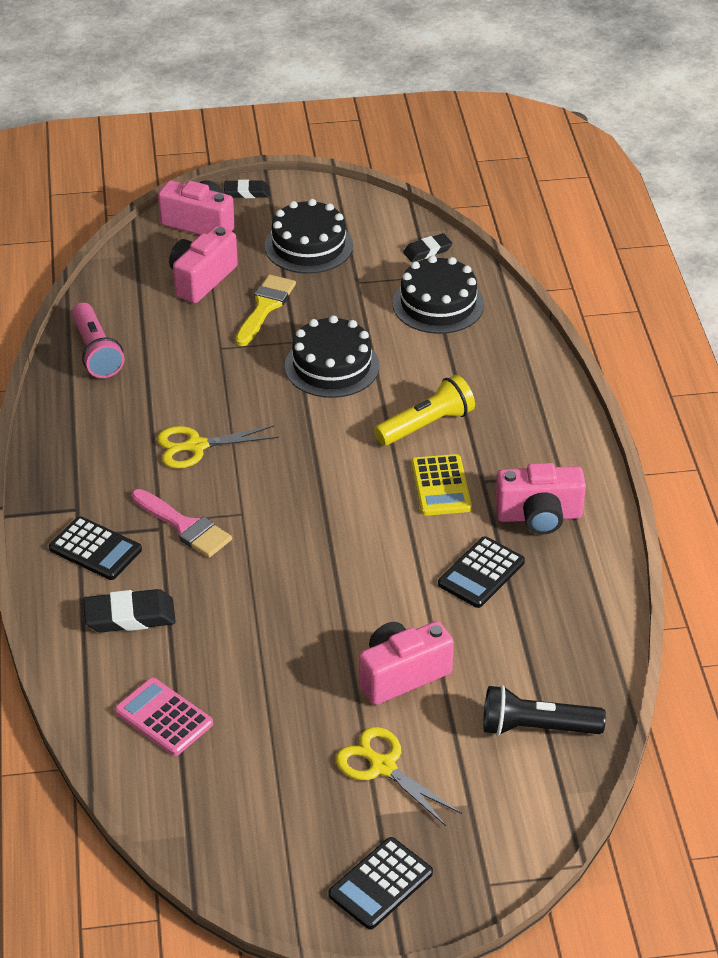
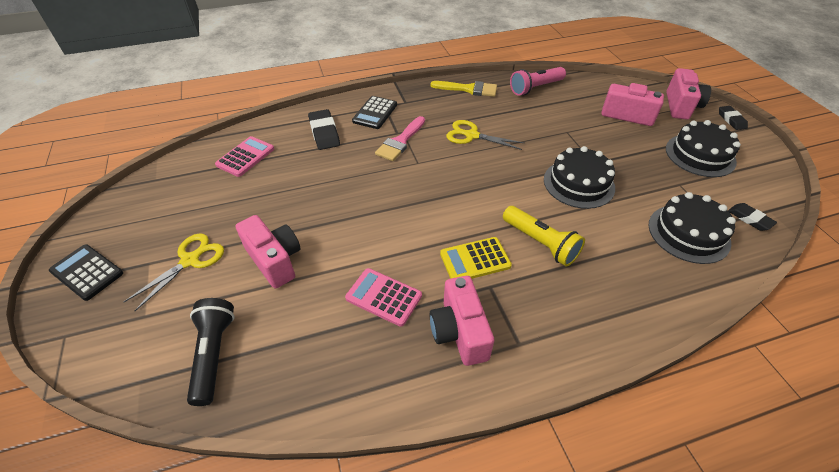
camera: 80 degrees right, 5 degrees up
(195, 446) = (471, 135): yellow scissors -> yellow scissors turned 45 degrees counterclockwise
(265, 307) = (619, 144): yellow brush -> yellow brush (469, 89)
(481, 573) = (383, 297): black calculator -> pink calculator

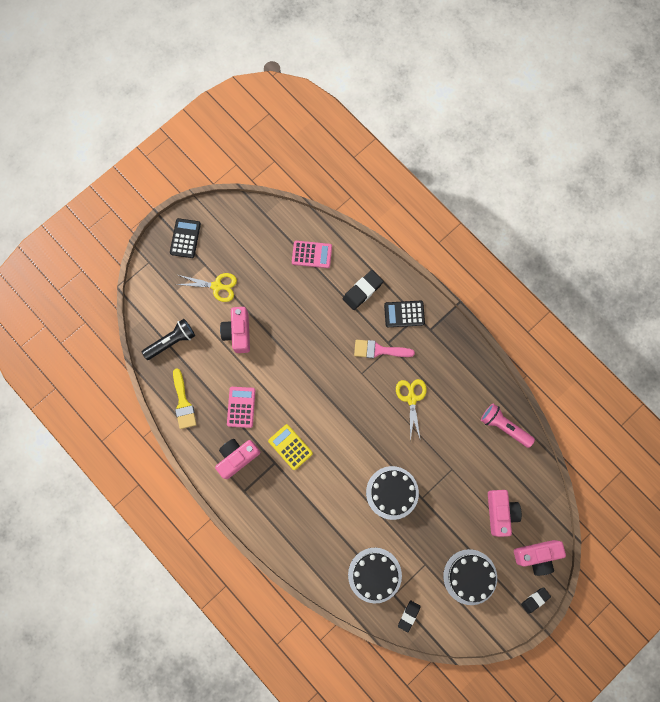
camera: 65 degrees right, 30 degrees up
(275, 260) = (238, 332): pink camera -> pink camera turned 150 degrees clockwise
(469, 89) = (474, 372): yellow brush -> yellow brush (183, 403)
(540, 243) = (322, 482): yellow flashlight -> none

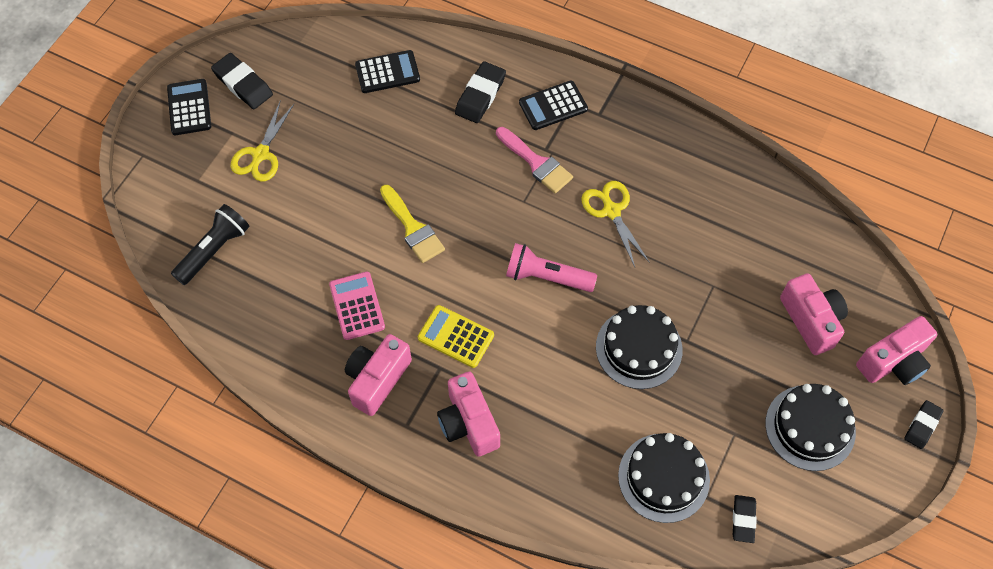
camera: 20 degrees left, 15 degrees down
(183, 403) = (262, 330): yellow brush -> yellow brush (412, 228)
(217, 286) = (260, 155): yellow scissors -> yellow scissors turned 120 degrees clockwise
(222, 232) = (243, 84): none -> black eraser
(238, 332) = (315, 206): pink camera -> pink camera (468, 423)
(311, 254) = (387, 72): pink calculator -> black calculator
(379, 350) = (536, 163): pink brush -> pink brush turned 120 degrees counterclockwise
(504, 426) = (762, 204): pink flashlight -> pink flashlight (547, 276)

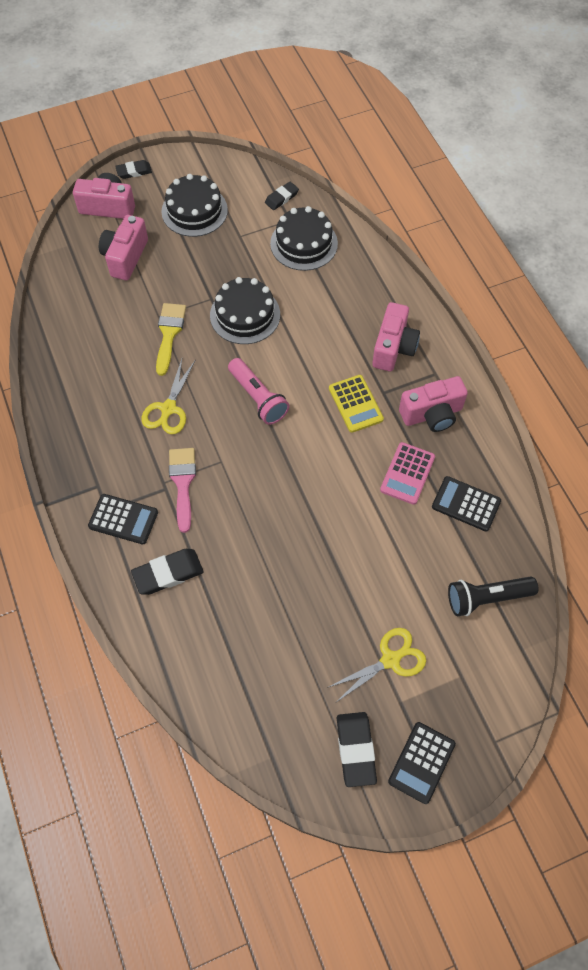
camera: 140 degrees left, 0 degrees up
(387, 72) = (221, 658): black calculator -> black calculator (466, 504)
(412, 228) = (319, 501): yellow brush -> yellow brush (169, 334)

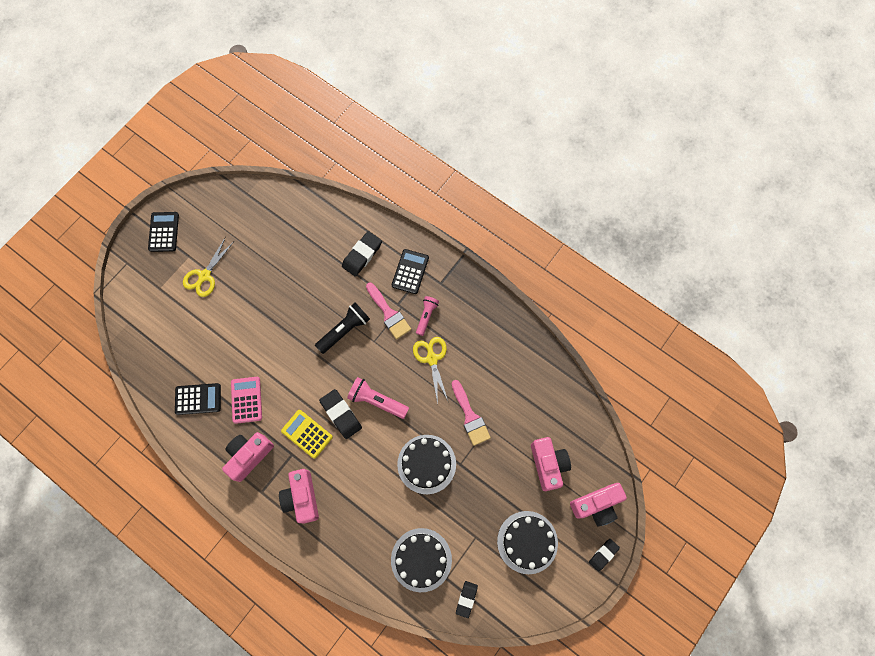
camera: 150 degrees right, 10 degrees up
(123, 519) = (410, 271): black calculator -> black calculator turned 120 degrees clockwise
(141, 457) = (426, 316): none -> pink flashlight
(169, 334) = (470, 416): yellow brush -> pink brush
(355, 750) = (203, 220): black eraser -> black eraser (341, 414)
(486, 598) = (161, 342): black flashlight -> black flashlight (344, 330)

